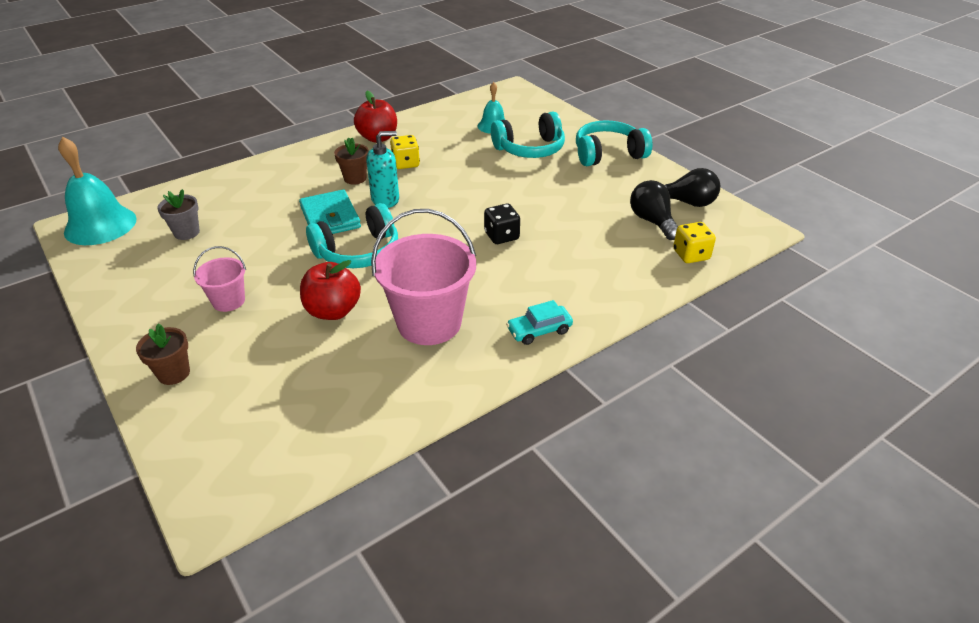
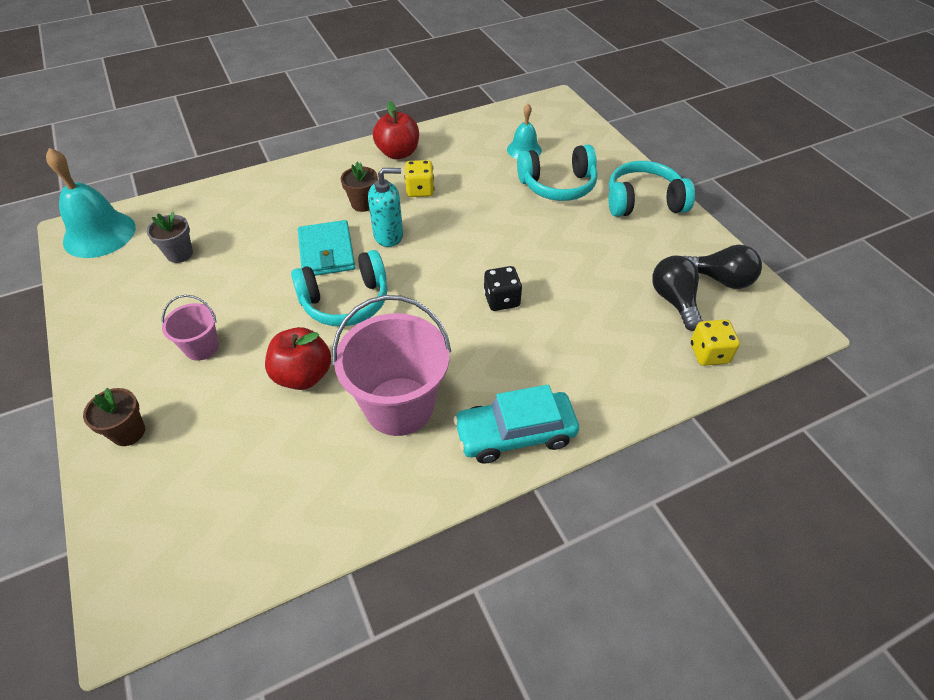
camera: 10 degrees right, 10 degrees up
(539, 330) = (515, 434): turquoise car -> turquoise car, size x1.67

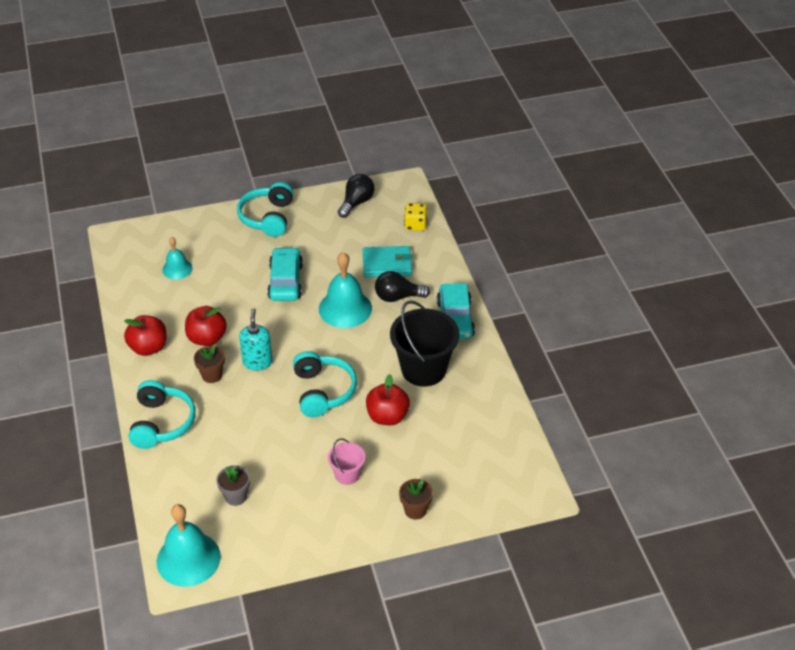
camera: 80 degrees left, 5 degrees down
(327, 252) = (264, 400): turquoise wallet -> turquoise wallet (387, 264)
(399, 406) = (423, 369): pink bucket -> black bucket
(420, 190) = (207, 338): yellow dice -> red apple
(501, 300) = (345, 308): black dice -> turquoise bell
(533, 236) = (285, 281): none -> turquoise car
(557, 185) = (231, 258): turquoise headphones -> turquoise headphones (161, 423)
(674, 301) = (369, 228): black light bulb -> black light bulb (398, 297)

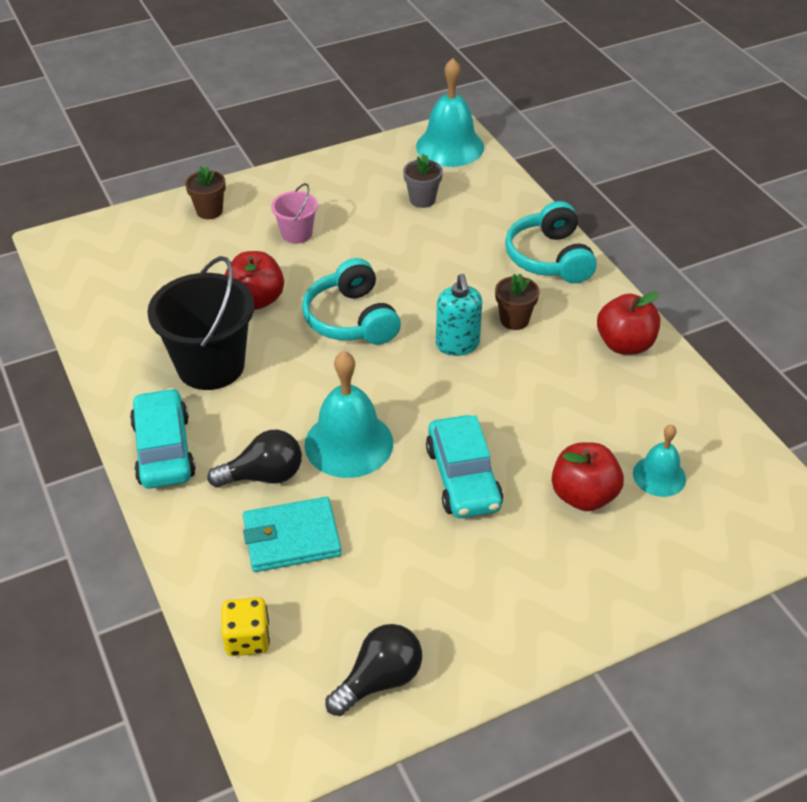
camera: 170 degrees right, 0 degrees up
(207, 338) = (547, 368): red apple -> red apple (583, 496)
(268, 217) = (548, 612): turquoise headphones -> none
(356, 203) = (379, 680): black light bulb -> black light bulb turned 150 degrees counterclockwise

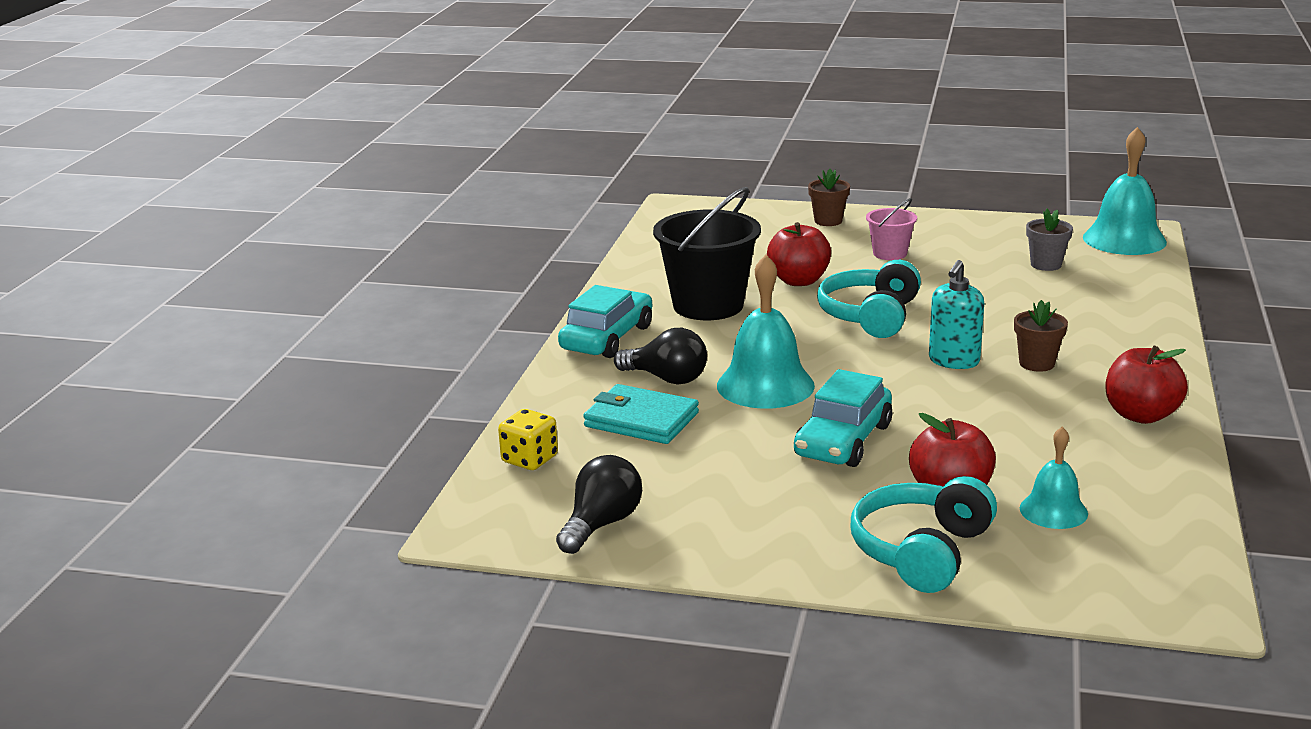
camera: 40 degrees right, 20 degrees down
(379, 680) = (601, 524): black light bulb -> black light bulb turned 60 degrees counterclockwise
(550, 258) = (1135, 336): turquoise headphones -> turquoise headphones (922, 552)

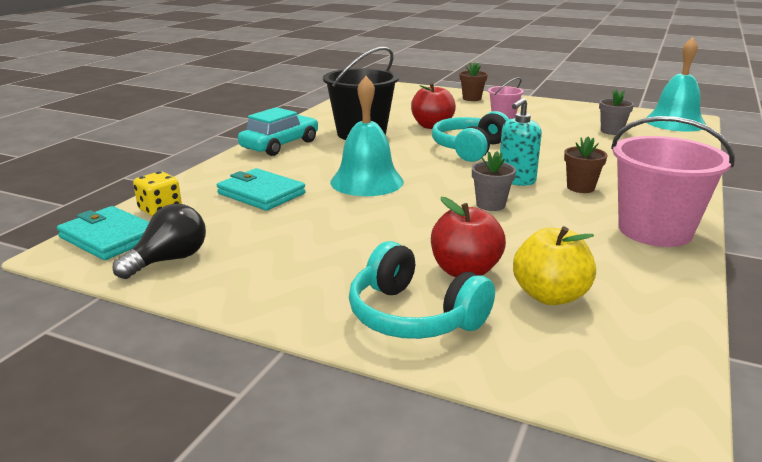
camera: 10 degrees right, 0 degrees up
(500, 505) = (109, 237): none -> turquoise wallet
(666, 378) = (300, 171): black light bulb -> none
(843, 440) = (400, 222): turquoise car -> none
(922, 552) = (414, 316): turquoise headphones -> turquoise headphones turned 90 degrees counterclockwise
(938, 402) = (490, 205): none -> grey flower pot
(1053, 510) = (550, 296): turquoise bell -> yellow apple
(1141, 415) = (655, 231): red apple -> pink bucket

